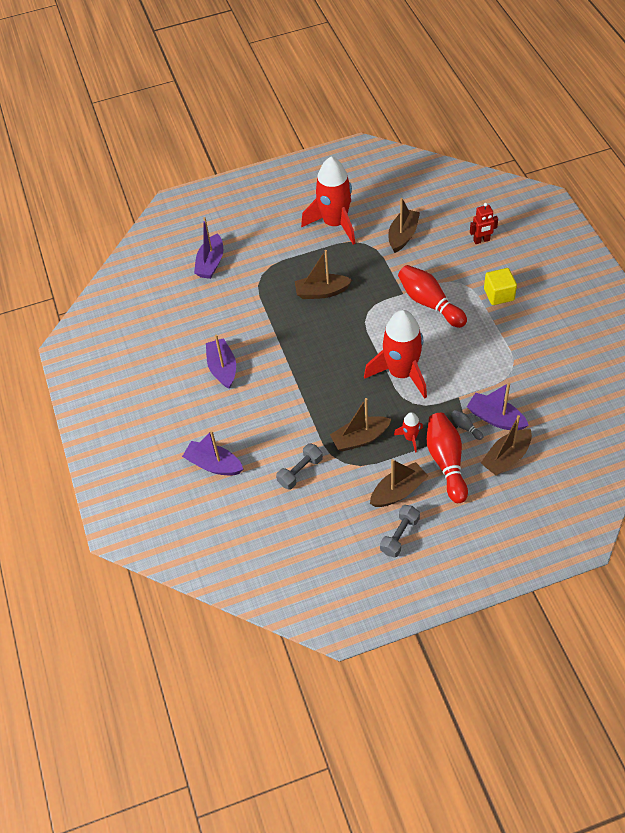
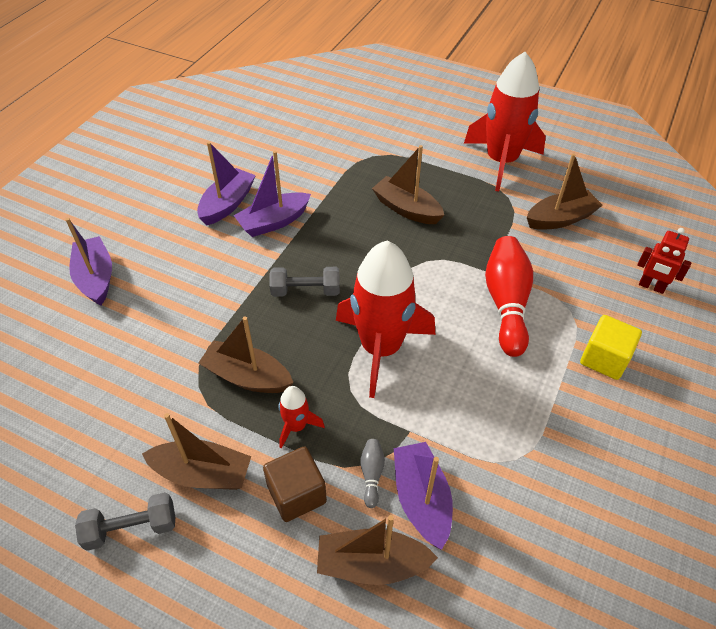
camera: 40 degrees right, 5 degrees down
(211, 263) = (343, 117): purple boat -> purple boat (274, 222)
(300, 471) = (149, 355): grey dumbbell -> grey dumbbell (305, 291)
(446, 462) = (296, 494): red bowling pin -> brown cube

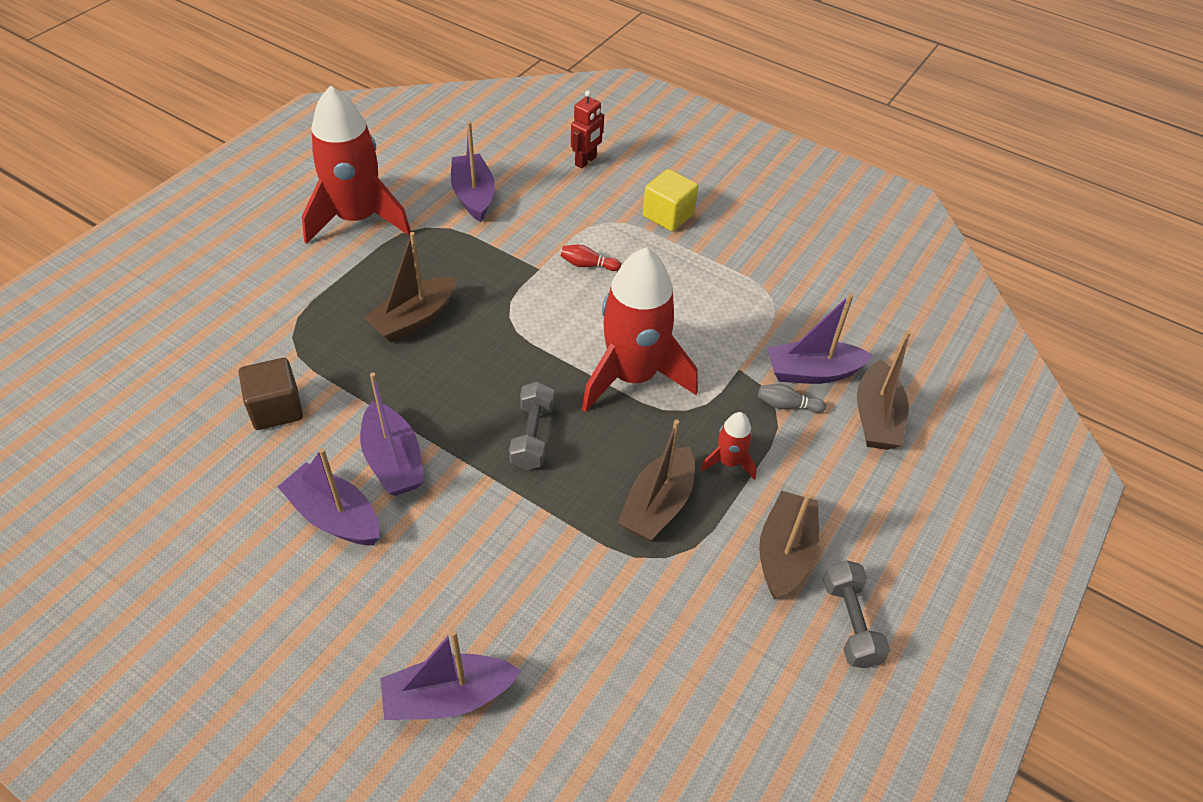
camera: 85 degrees left, 0 degrees up
(296, 494) = (808, 468): brown cube -> brown cube (276, 409)
(506, 303) = (588, 265): red bowling pin -> red bowling pin, size x0.43
(560, 219) = (473, 196): brown boat -> purple boat

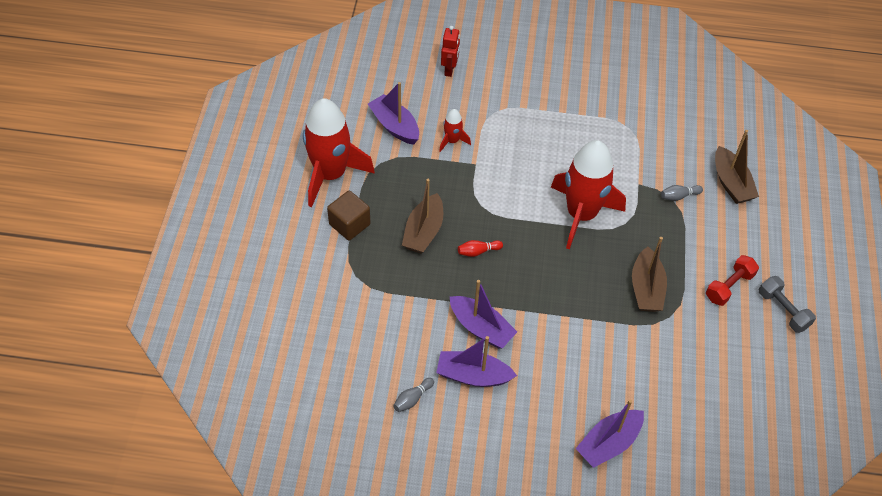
camera: 25 degrees left, 5 degrees up
(235, 510) = (412, 398): none -> grey bowling pin
(276, 409) = (385, 327): brown cube -> brown cube (349, 224)
(532, 436) = (550, 277): grey dumbbell -> none
(588, 265) = (504, 149): red bowling pin -> red bowling pin (478, 251)
(668, 215) = (529, 91): yellow cube -> none
(728, 462) = (668, 245): red rocket -> red rocket (452, 141)
(784, 553) = (729, 286): brown boat -> red dumbbell
(812, 372) = (680, 168): purple boat -> none

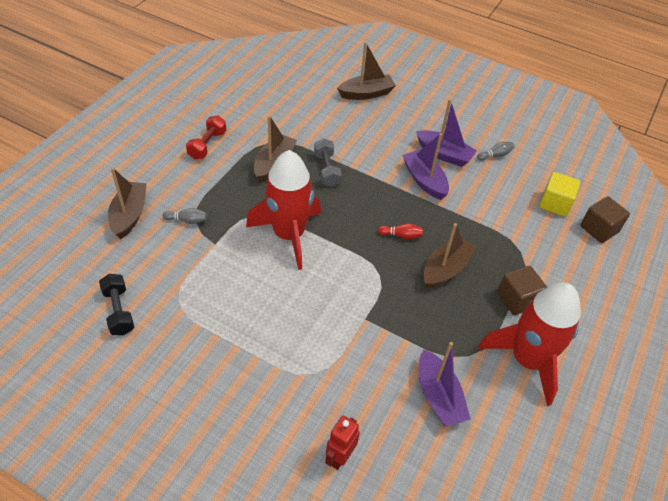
camera: 160 degrees left, 5 degrees down
(276, 334) = (599, 229): none -> brown cube
(329, 350) = (555, 204): none -> yellow cube
(452, 141) = (379, 354): red rocket -> none
(608, 443) = (366, 93): purple boat -> brown boat
(666, 106) = (119, 311): none -> black dumbbell
(729, 286) = (207, 145): red dumbbell -> red dumbbell turned 45 degrees counterclockwise
(783, 310) = (181, 119): grey dumbbell -> grey dumbbell (327, 170)

